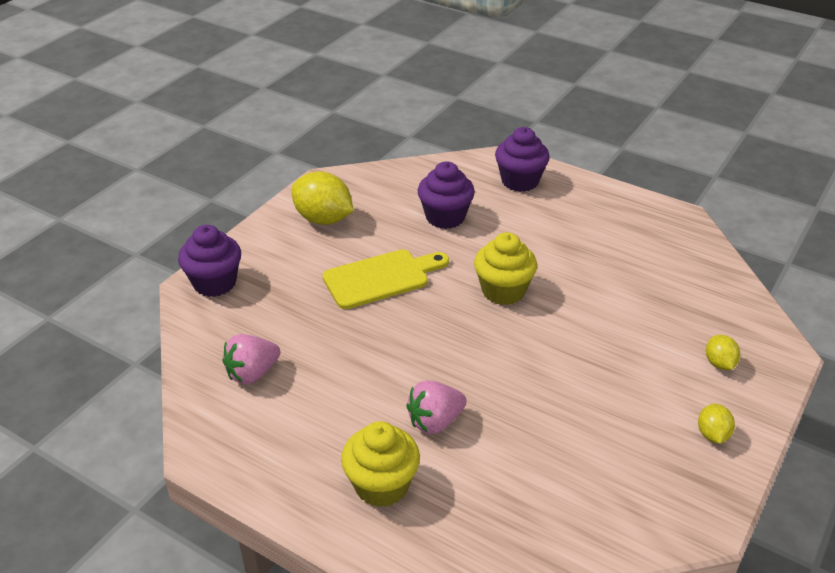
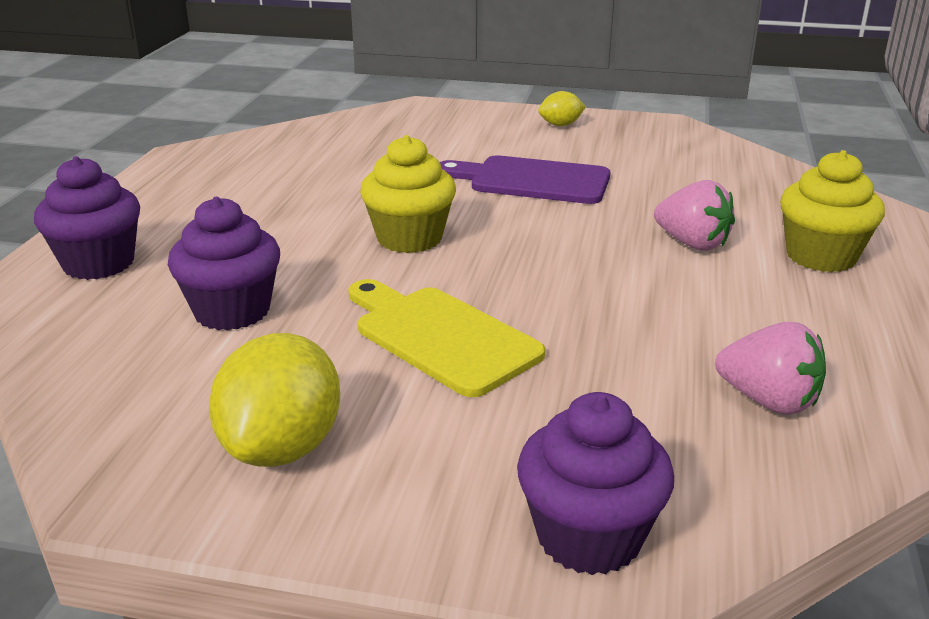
camera: 110 degrees left, 10 degrees down
(580, 374) = (532, 181): none -> purple cutting board
(719, 363) = (457, 126): yellow lemon -> none

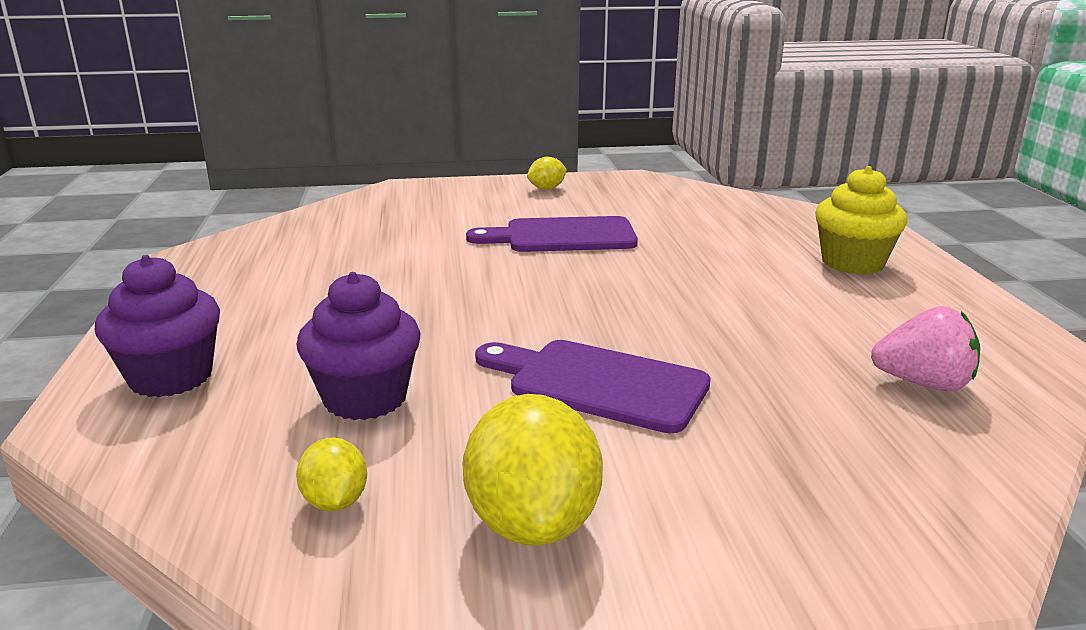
camera: 20 degrees left, 5 degrees down
(145, 394) = (335, 502): none -> yellow lemon
(409, 238) = (492, 301): yellow cupcake -> none
(440, 337) = (598, 384): yellow cutting board -> purple cutting board
(589, 537) = (894, 536): purple cupcake -> none
(692, 243) = (744, 268): pink strawberry -> none

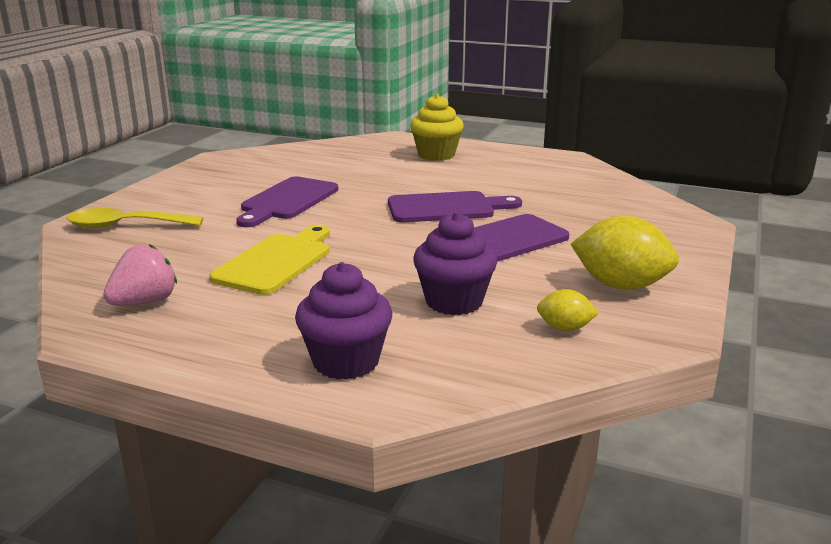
camera: 60 degrees left, 0 degrees up
(393, 278) = (276, 262): none -> yellow cutting board
(415, 201) = (126, 226): none -> yellow spoon
(547, 188) = (186, 183): yellow lemon -> none
(666, 318) = (446, 208): none -> purple cutting board
(923, 384) = (572, 184): pink strawberry -> pink strawberry (145, 302)

